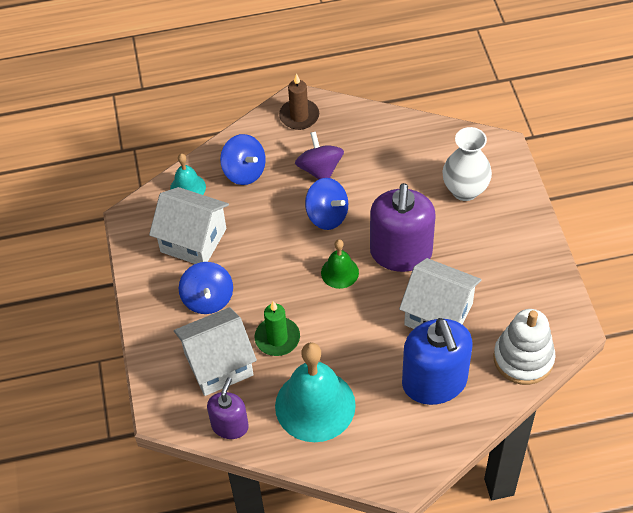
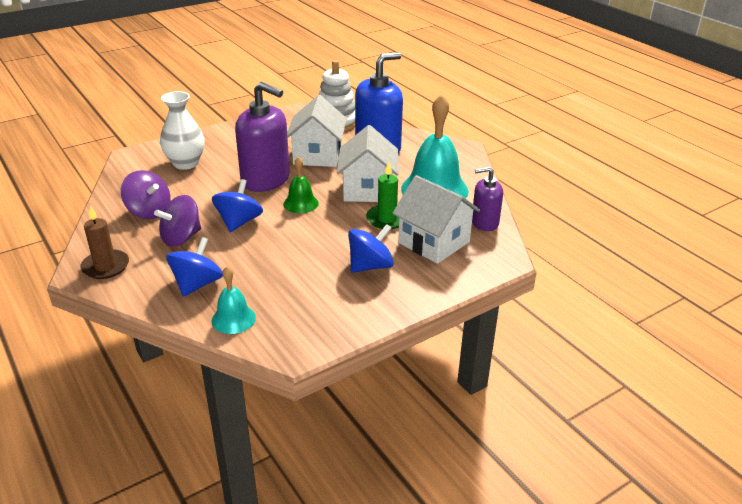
camera: 115 degrees left, 20 degrees down
(193, 240) = (305, 294): white house -> white house (367, 190)
(377, 151) = (149, 211): none -> purple spinning top
(401, 253) = (266, 180): purple soap dispenser -> purple soap dispenser turned 45 degrees clockwise

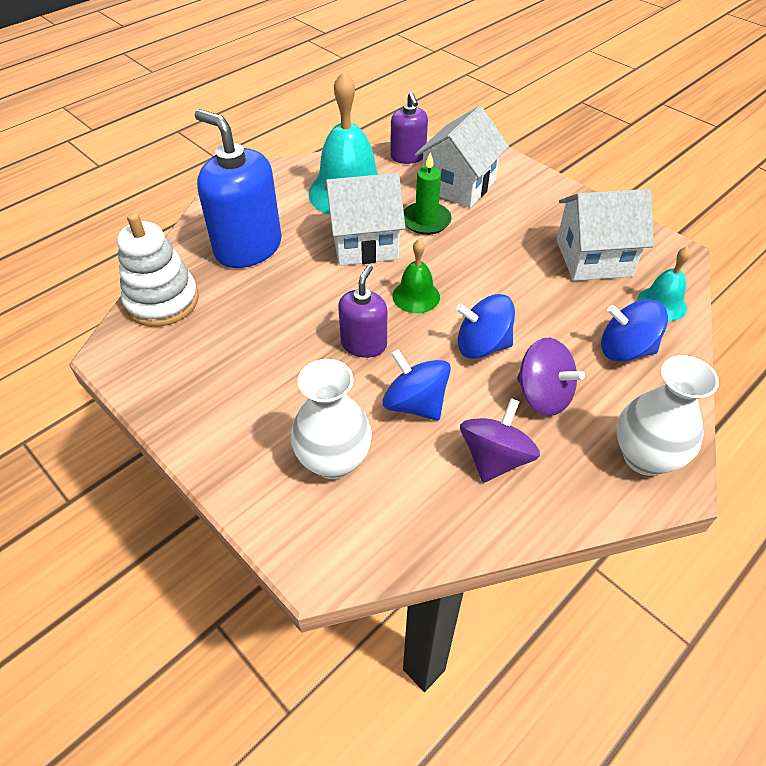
camera: 100 degrees left, 15 degrees up
(105, 266) = (645, 457): brown candle -> white vase
(266, 180) = (364, 344): purple soap dispenser -> purple soap dispenser, size x0.56
(317, 155) = (279, 303): white house -> white house (593, 258)
(370, 266) = (520, 222): blue spinning top -> blue spinning top (415, 404)

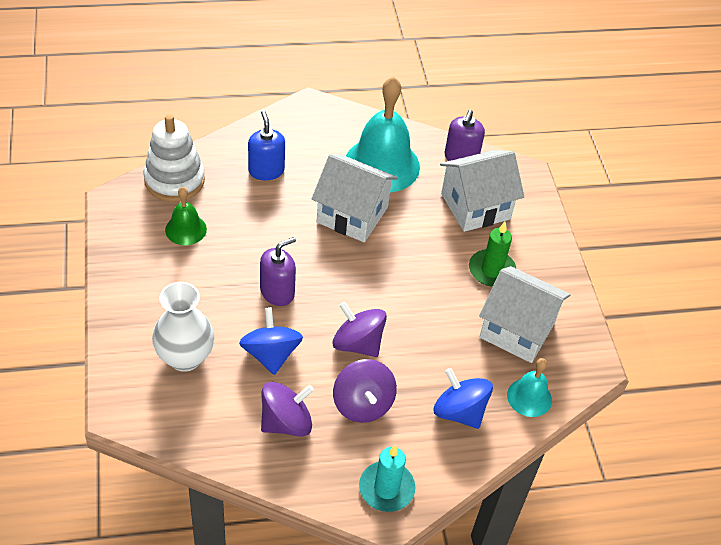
camera: 30 degrees right, 0 degrees up
(248, 247) = (266, 170): blue soap dispenser -> blue soap dispenser, size x0.56
(416, 296) = (348, 279): green bell -> green bell (186, 229)
(426, 221) = (417, 223): green candle -> green candle (491, 270)
(482, 345) = (357, 343): blue spinning top -> purple spinning top
(645, 457) = (386, 488): white vase -> turquoise candle

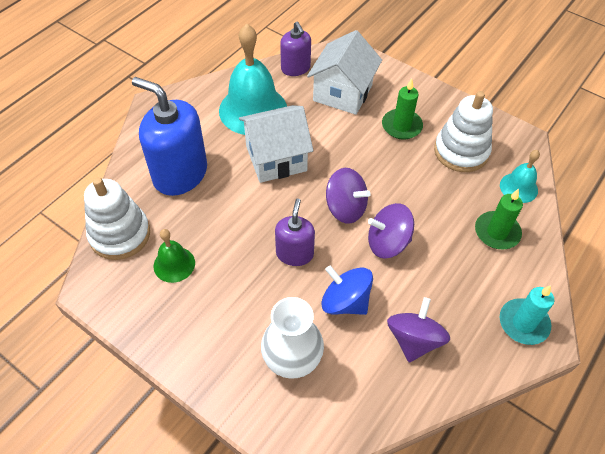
camera: 40 degrees left, 5 degrees up
(266, 170) = (180, 174): blue soap dispenser -> blue soap dispenser, size x1.78
(362, 404) = (441, 281): purple spinning top -> purple spinning top (345, 208)
(459, 412) = (497, 232): blue spinning top -> green candle
(517, 330) = (461, 151): white house -> white stacking toy

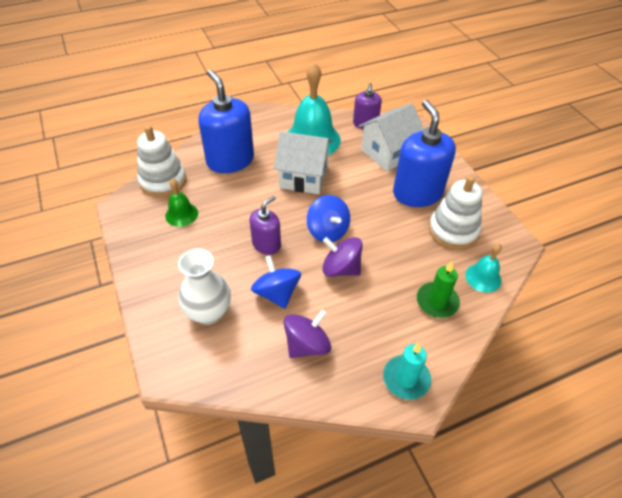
camera: 30 degrees right, 5 degrees down
(345, 208) = (327, 231): purple spinning top -> blue spinning top
(401, 126) = (417, 193): green candle -> blue soap dispenser

